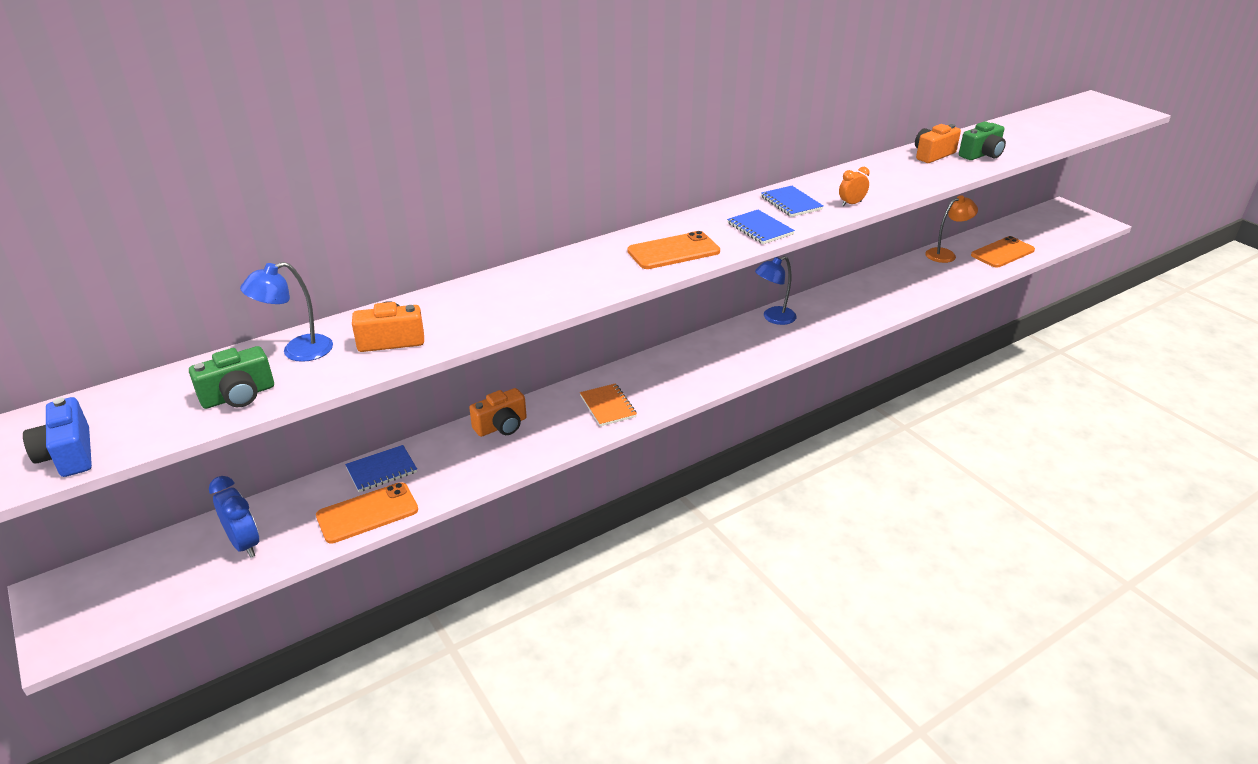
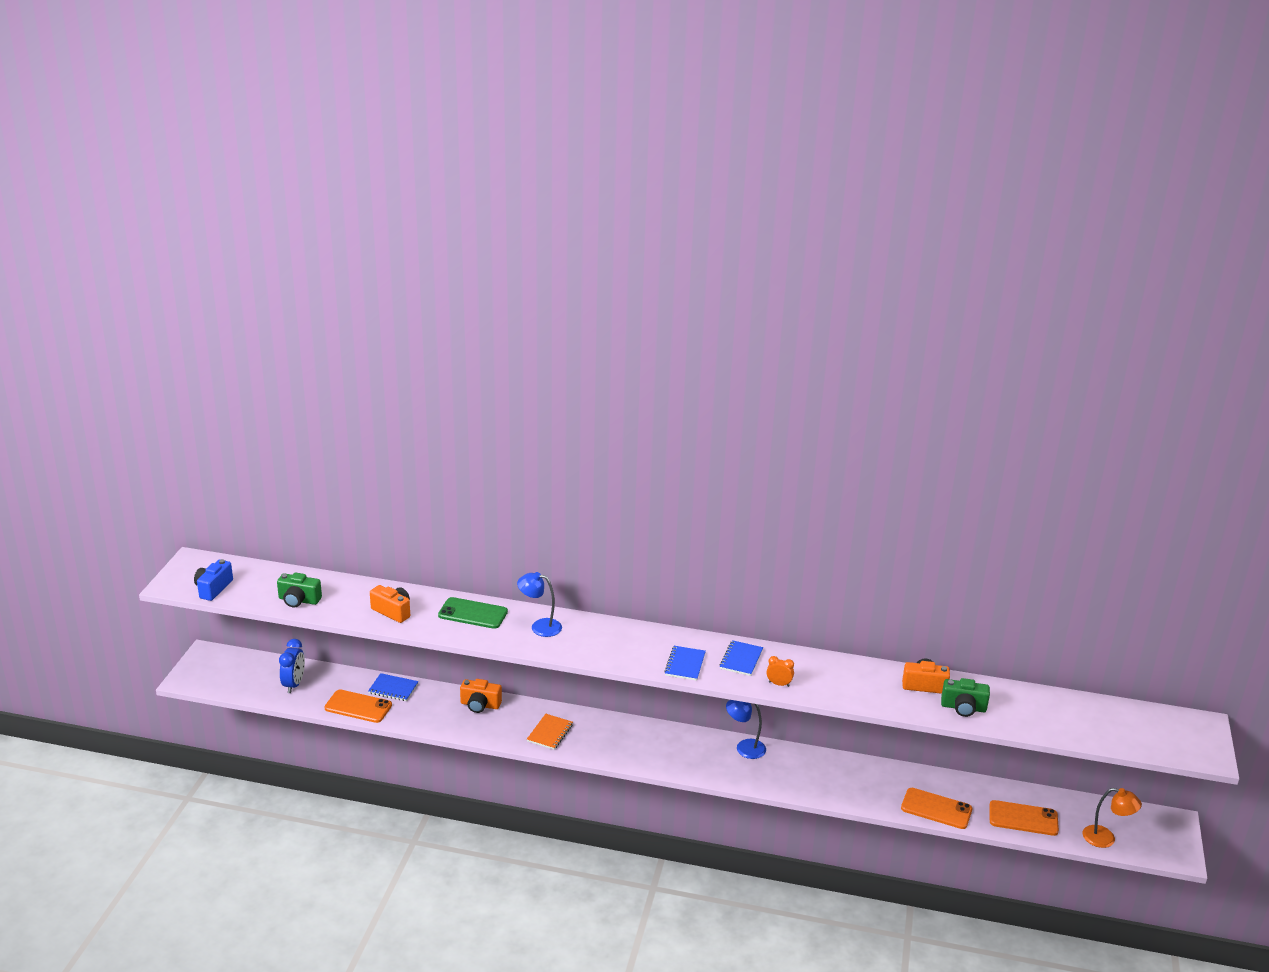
camera: 45 degrees right, 5 degrees down
(297, 351) = (349, 592): blue lamp -> blue lamp (540, 626)
(489, 295) = (473, 613): none -> green phone
(673, 251) = (608, 647): orange phone -> orange phone (936, 809)
(945, 254) = (970, 788): orange lamp -> orange lamp (1106, 839)

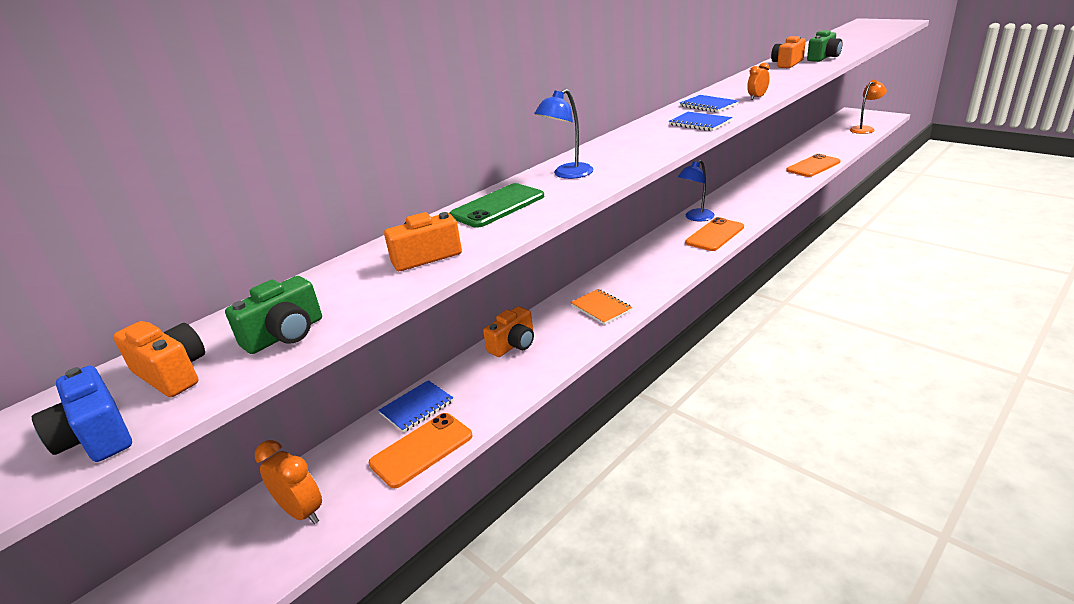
camera: 55 degrees left, 0 degrees up
(258, 583) = (172, 373): none -> orange camera
(294, 684) = (302, 512): blue clock -> orange clock
(1023, 818) = (835, 145): orange phone -> orange phone (715, 235)

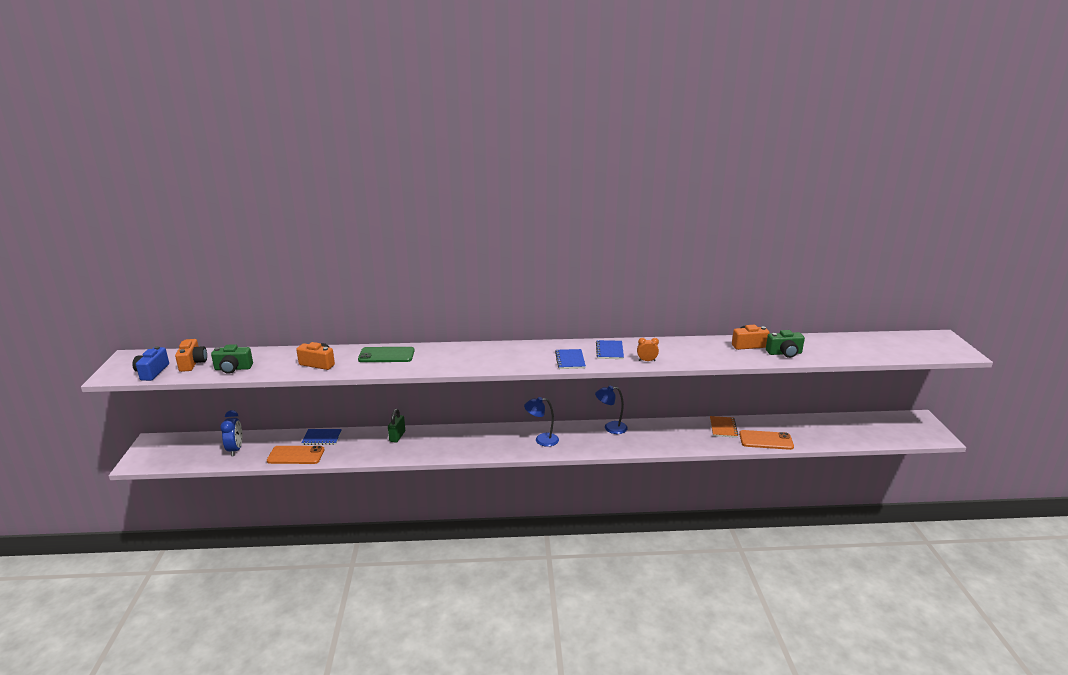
camera: 40 degrees right, 5 degrees down
(302, 512) = (235, 449): orange clock -> blue clock
(513, 344) = (397, 436): orange camera -> green padlock
(567, 174) = (444, 355): blue lamp -> blue lamp (541, 440)
(601, 308) = (460, 445): orange notebook -> orange notebook (723, 428)
(715, 235) = (595, 444): orange phone -> none
(864, 129) = (886, 436): orange lamp -> none

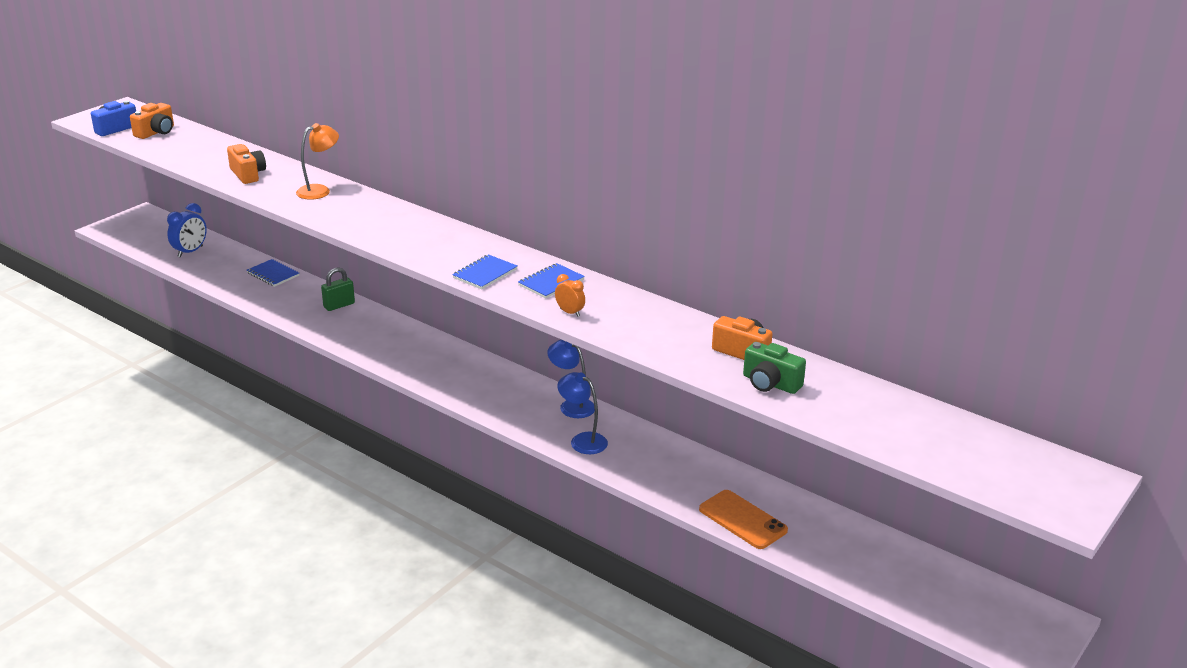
camera: 40 degrees right, 5 degrees up
(233, 368) = (175, 150): green camera -> none
(296, 455) = (227, 281): orange phone -> none
(386, 355) = (319, 190): green phone -> orange lamp
(541, 440) = (472, 380): blue lamp -> blue lamp (582, 440)
(723, 428) = (713, 476): orange notebook -> none

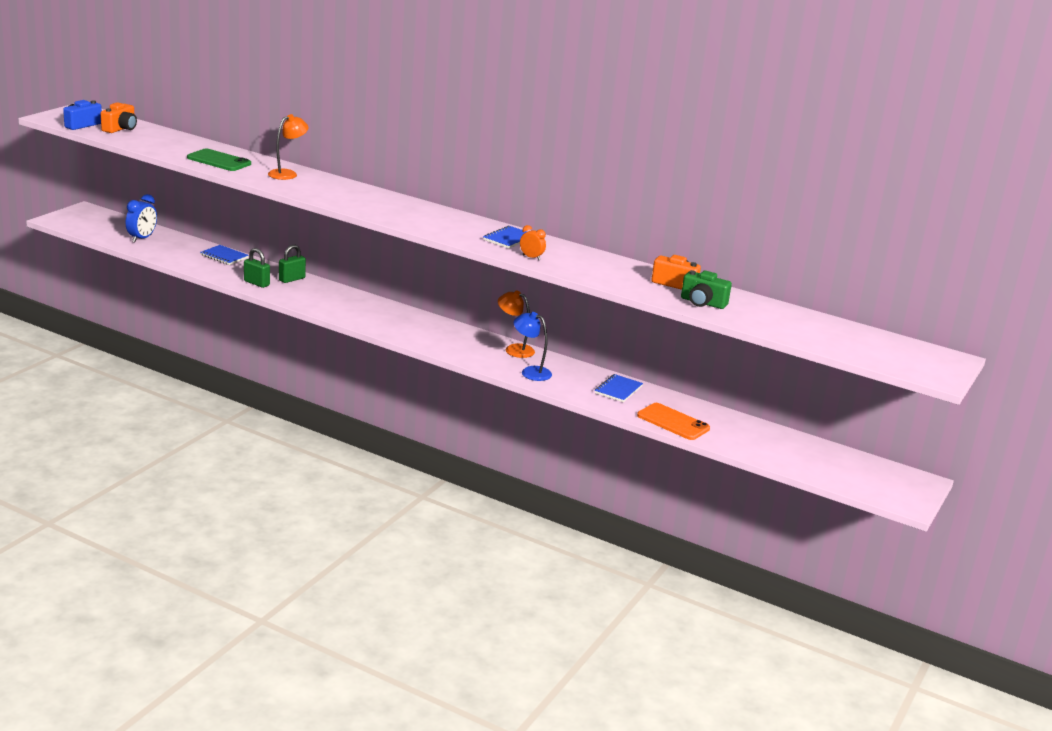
camera: 10 degrees left, 5 degrees down
(248, 174) = (219, 161): orange camera -> green phone
(297, 312) = (256, 283): none -> green padlock
(485, 274) = (452, 232): blue notebook -> blue notebook (618, 390)
(571, 405) = (514, 349): blue lamp -> orange lamp

